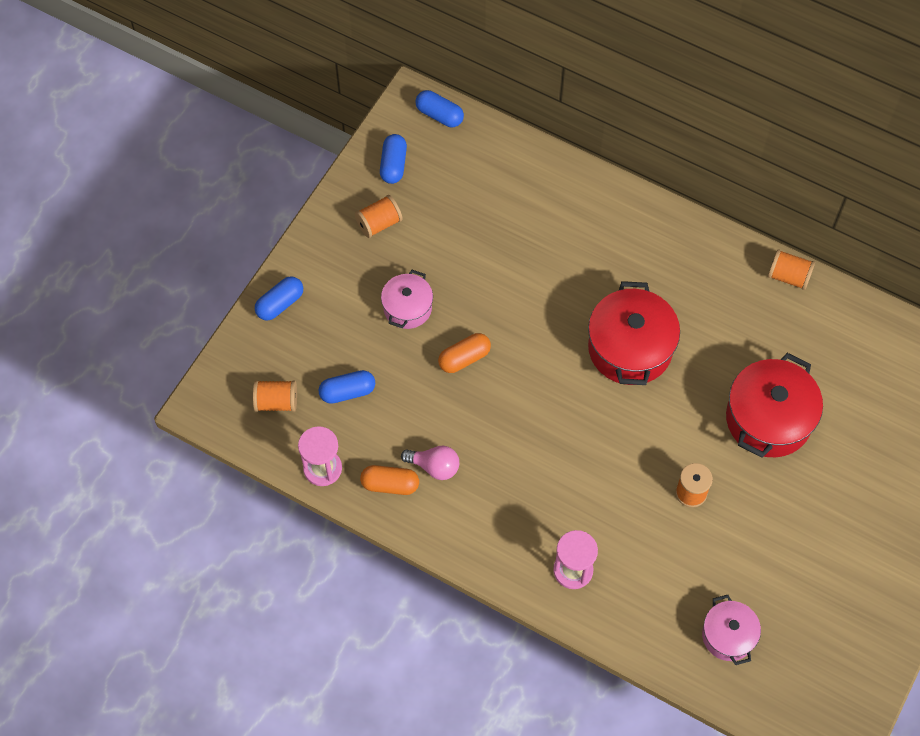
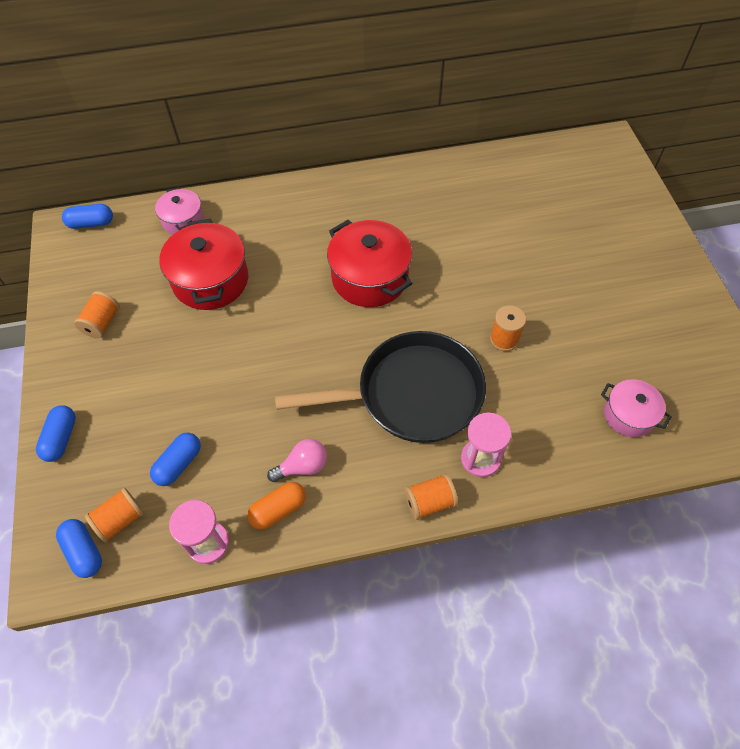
camera: 40 degrees left, 5 degrees down
(393, 165) = (81, 276): blue capsule -> blue capsule (84, 551)
(407, 308) = (177, 366): pink pot -> pink pot (183, 221)
(464, 358) = (254, 369): orange capsule -> none
(568, 477) = (411, 394): none -> black pan
(768, 419) = (503, 257): red pot -> red pot (210, 280)
(788, 276) = (427, 168): orange spool -> orange spool (429, 502)

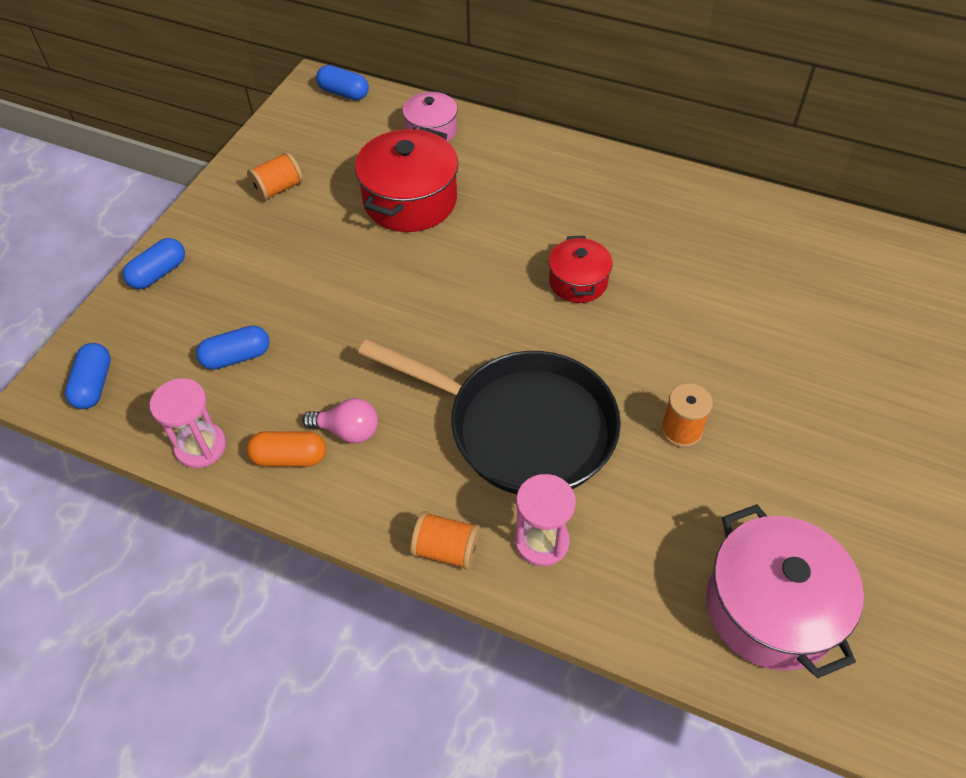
camera: 35 degrees right, 5 degrees down
(120, 520) = (146, 376): orange spool -> none
(370, 278) = (578, 282): red pot -> red pot, size x0.58
(628, 415) = (770, 608): pink pot -> pink pot, size x1.72

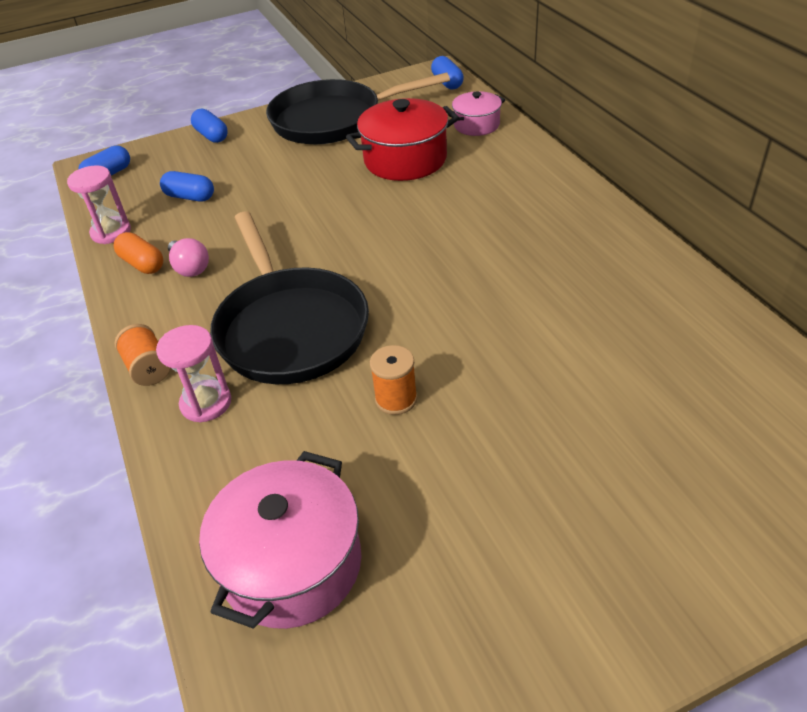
camera: 45 degrees right, 10 degrees down
(158, 273) = (211, 135): blue capsule -> blue capsule turned 60 degrees clockwise
(278, 189) = (334, 120): orange spool -> black pan
(578, 282) = (454, 261): red pot -> none

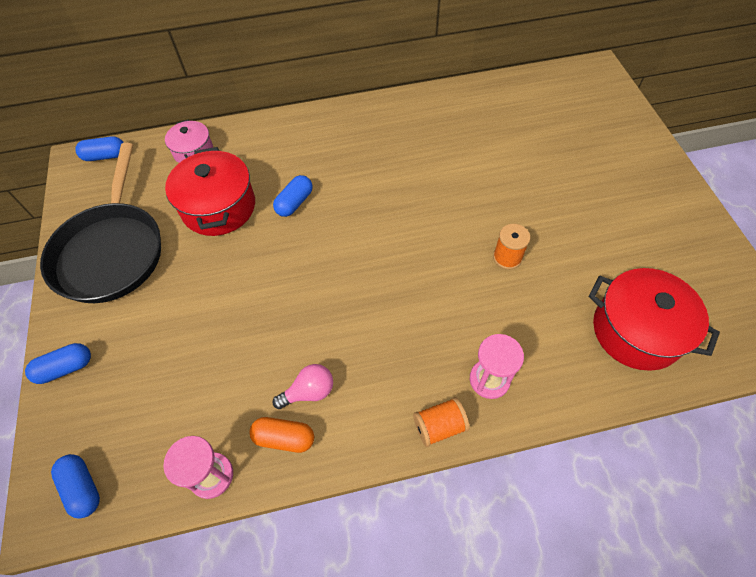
camera: 80 degrees left, 15 degrees up
(142, 264) = (284, 438): orange capsule -> orange capsule turned 45 degrees clockwise
(190, 197) = (183, 392): blue capsule -> blue capsule (294, 203)
(290, 327) = (417, 315): black pan -> none
(292, 564) = (636, 331): pink pot -> red pot

